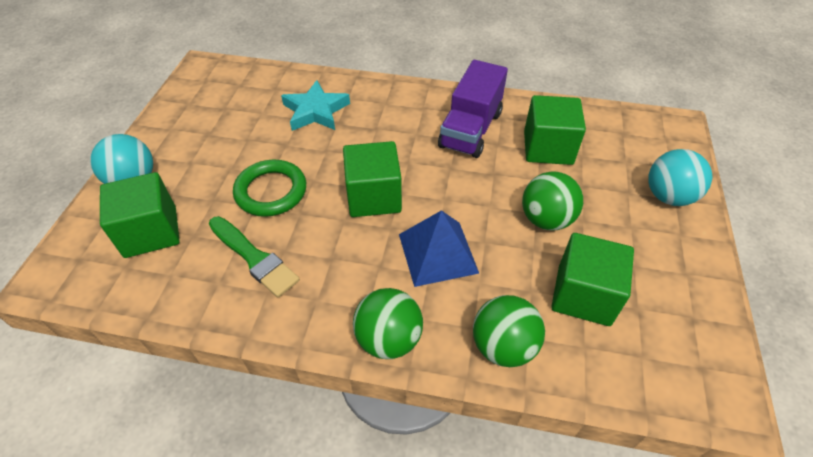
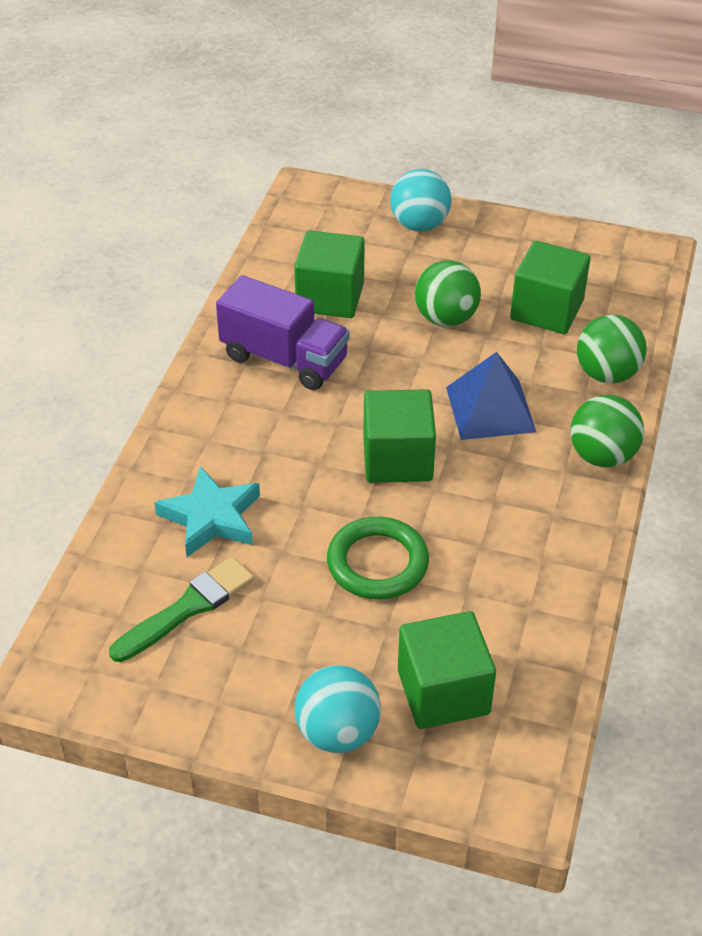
camera: 85 degrees left, 5 degrees down
(254, 258) = (492, 574): green brush -> green brush (187, 608)

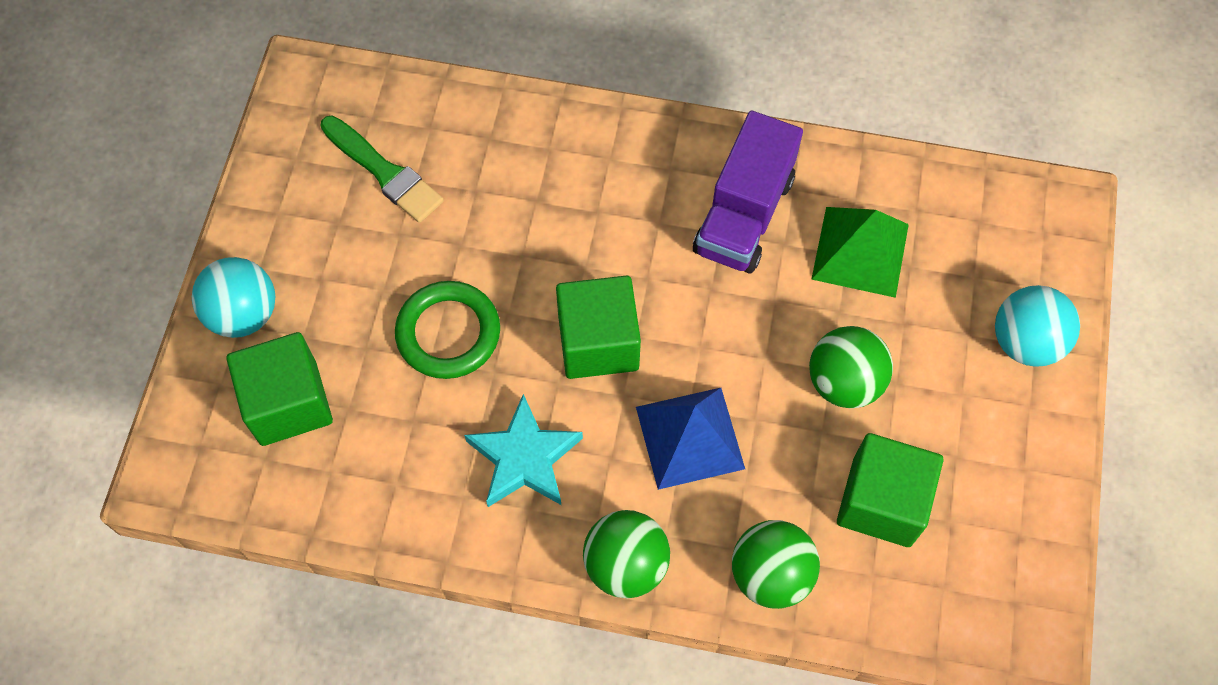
camera: 85 degrees right, 20 degrees up
(211, 517) = (500, 176): turquoise star -> turquoise star (524, 458)
(330, 297) = (860, 251): green cube -> green pyramid

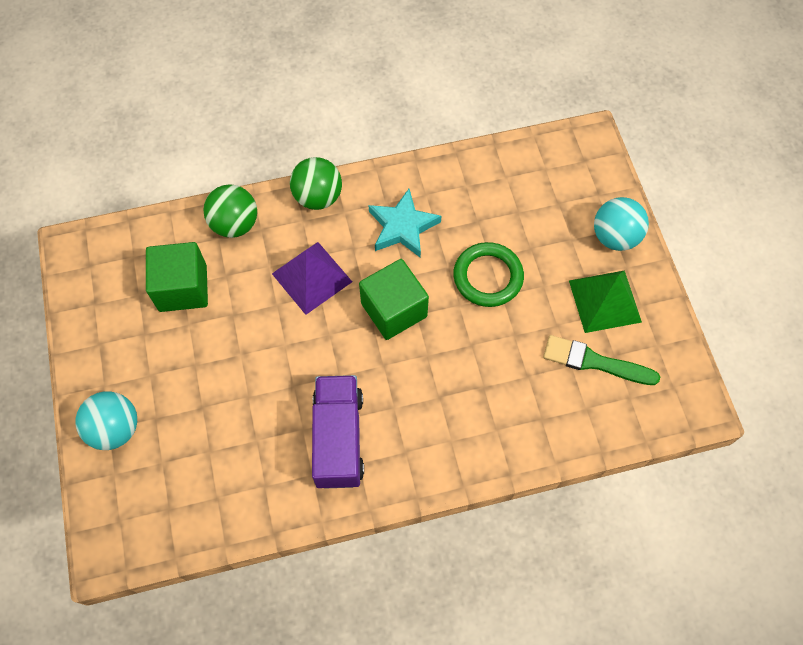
camera: 155 degrees right, 0 degrees up
(288, 403) = (553, 200): green cube -> none
(690, 437) = (311, 277): blue pyramid -> purple pyramid
(844, 382) = (229, 350): green ball -> none
(860, 251) = (248, 446): green pyramid -> green pyramid (605, 301)

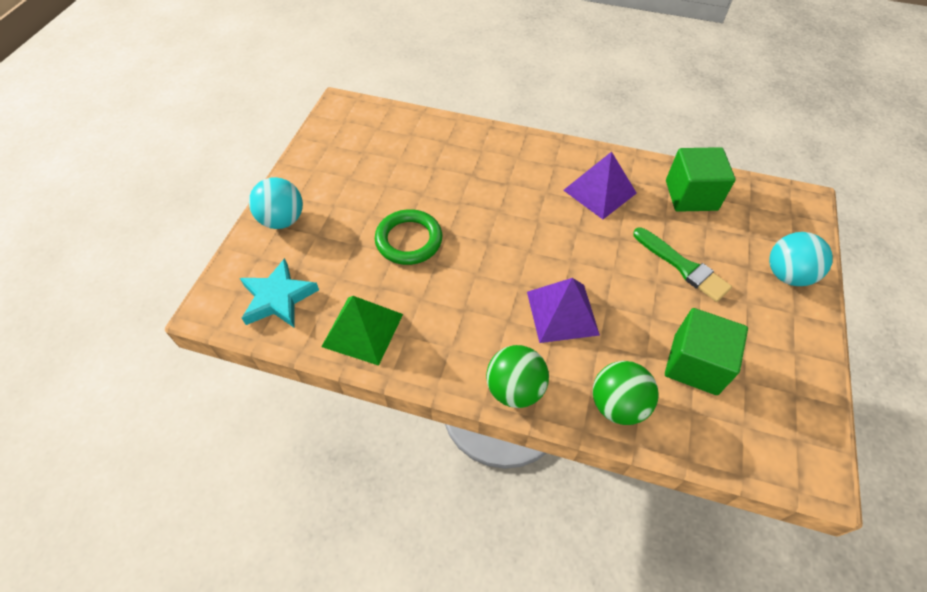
camera: 150 degrees left, 10 degrees down
(338, 438) = (599, 191): purple truck -> purple pyramid
(394, 310) = (504, 253): green cube -> green cube (691, 195)
(402, 227) = (450, 316): turquoise star -> turquoise star (278, 298)
(594, 362) = (381, 154): green brush -> green brush (683, 266)
(605, 301) = (336, 183): green pyramid -> green pyramid (362, 330)

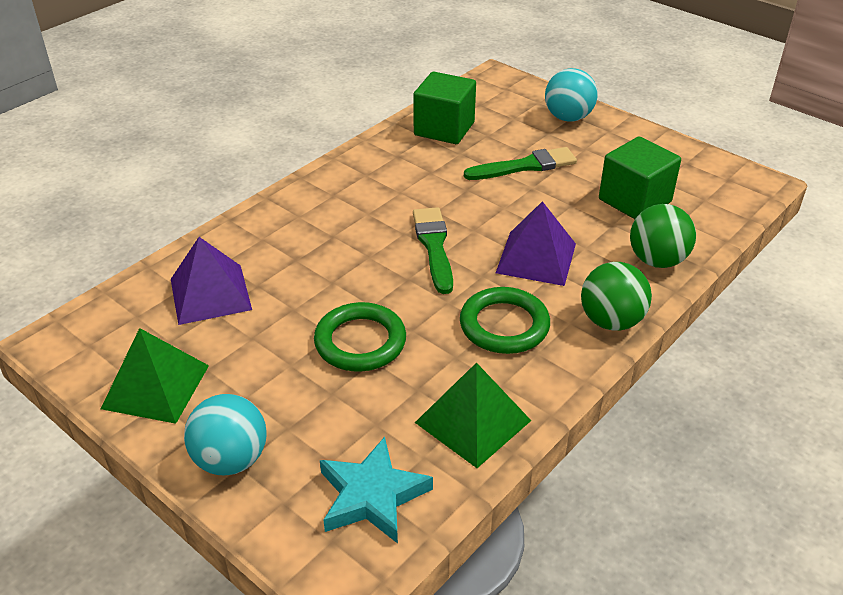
camera: 65 degrees left, 15 degrees down
(324, 163) = (156, 387): none -> green pyramid
(469, 317) = (504, 325): none -> green ring
(534, 243) = (434, 246): none -> green brush
(599, 191) = (396, 179): purple pyramid -> purple pyramid (210, 294)

